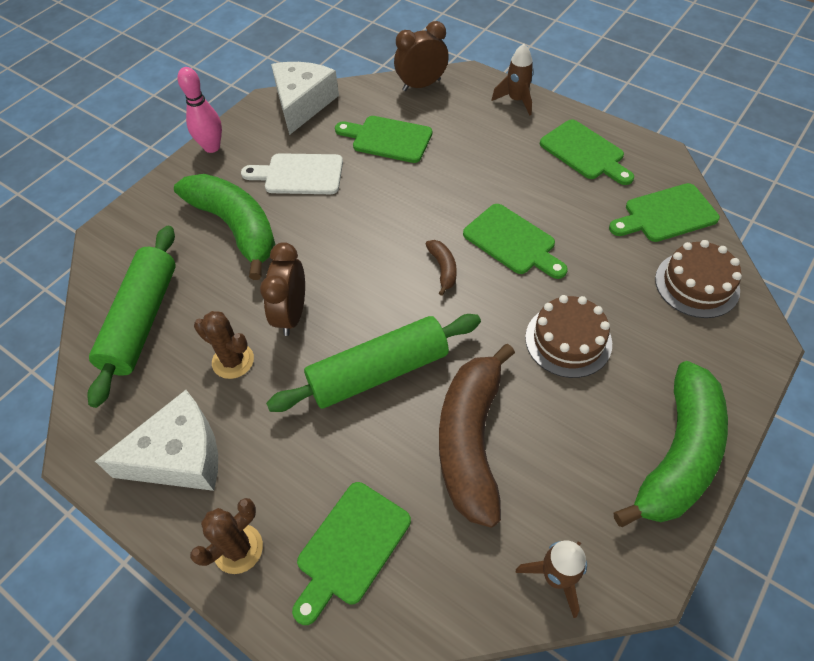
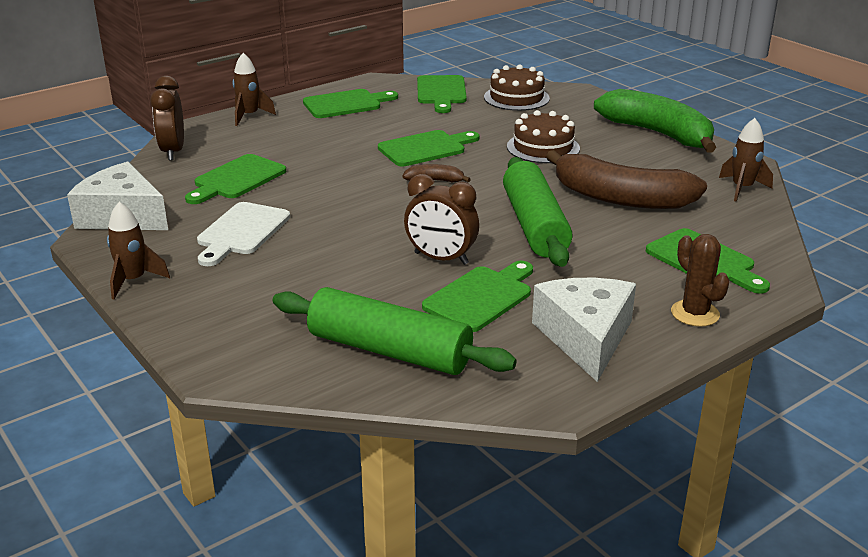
camera: 75 degrees left, 25 degrees down
(212, 147) = (133, 281): pink bowling pin -> brown rocket
(233, 361) = (481, 297): brown cactus -> green cutting board
(236, 228) = (291, 278): green banana -> none

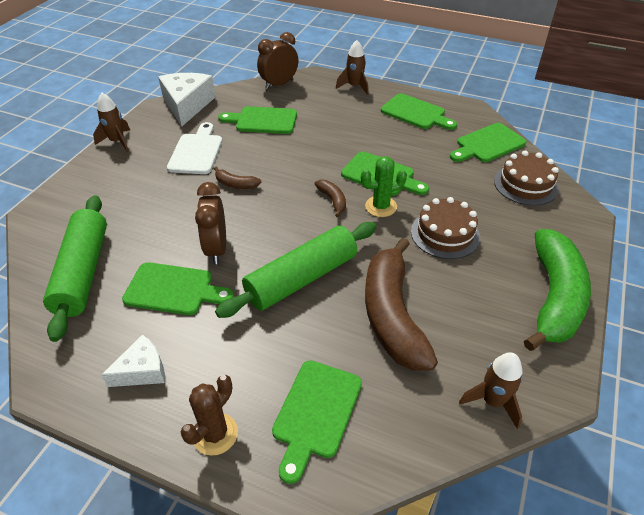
camera: 60 degrees right, 15 degrees up
(241, 232) = (197, 152): white cutting board -> white cutting board turned 105 degrees clockwise
(340, 223) = (236, 184): none -> brown banana
(473, 162) = (381, 206): none -> green cactus
(586, 338) = (142, 370): white cheese -> white cheese, size x0.58

